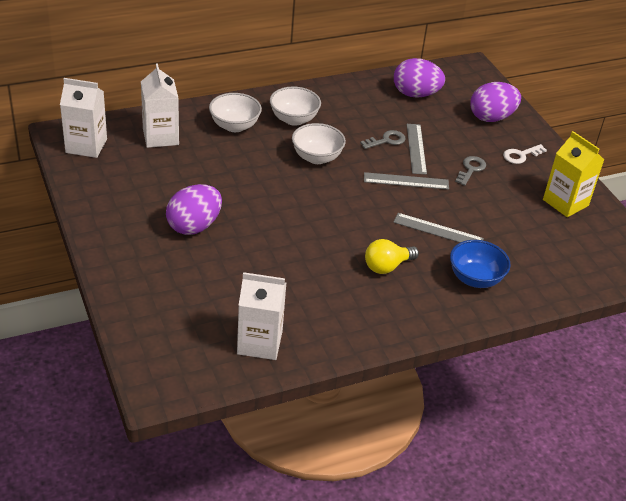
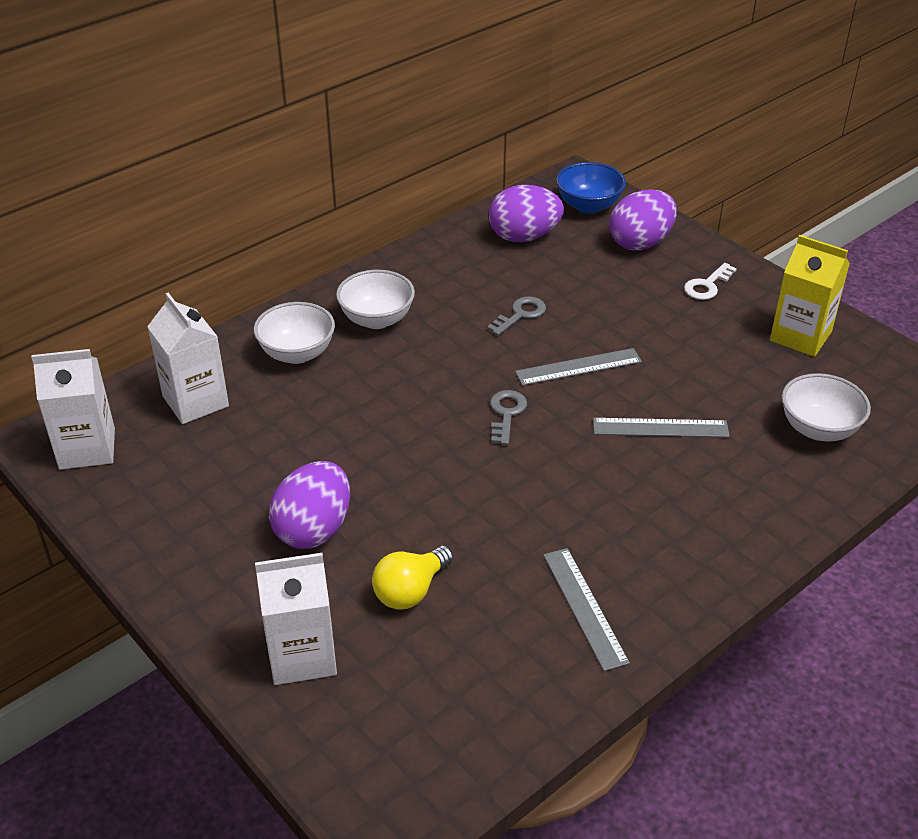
camera: 15 degrees left, 0 degrees up
(259, 343) = (505, 690): white carton -> white carton (302, 655)
(316, 157) = (438, 368): white bowl -> white bowl (818, 429)
(387, 266) = (621, 505): yellow light bulb -> yellow light bulb (410, 591)
(416, 148) = (566, 315): grey ruler -> grey ruler (584, 607)
(471, 169) = (654, 324): grey key -> grey key (506, 414)
(475, 279) = (748, 485): blue bowl -> blue bowl (588, 206)

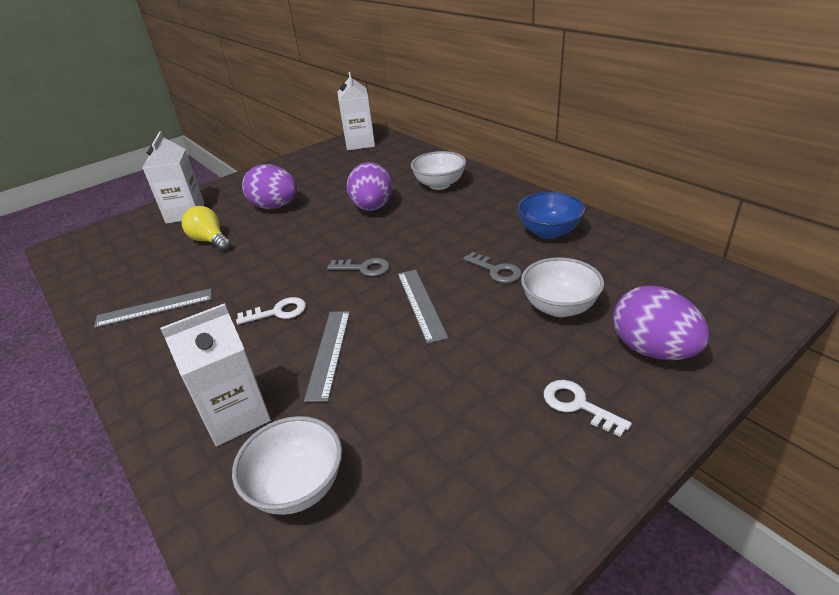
camera: 95 degrees right, 5 degrees down
(195, 401) = (394, 162): white carton -> white carton (236, 415)
(377, 319) = (480, 208): white bowl -> white bowl (559, 307)
(524, 237) = (627, 268): purple egg -> purple egg (372, 208)
(588, 206) = (714, 310): blue bowl -> blue bowl (548, 232)
(593, 478) = (278, 312): none -> white key
(800, 336) = (480, 495): yellow carton -> none

